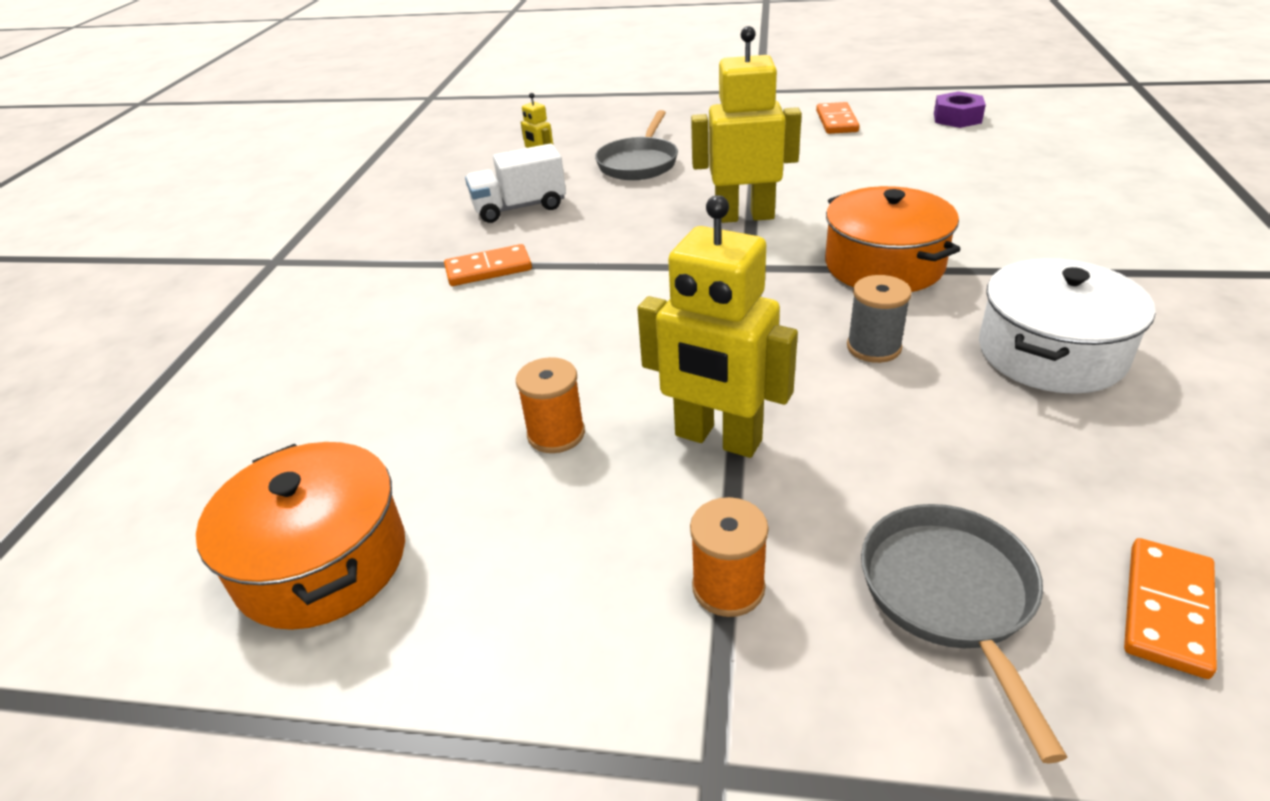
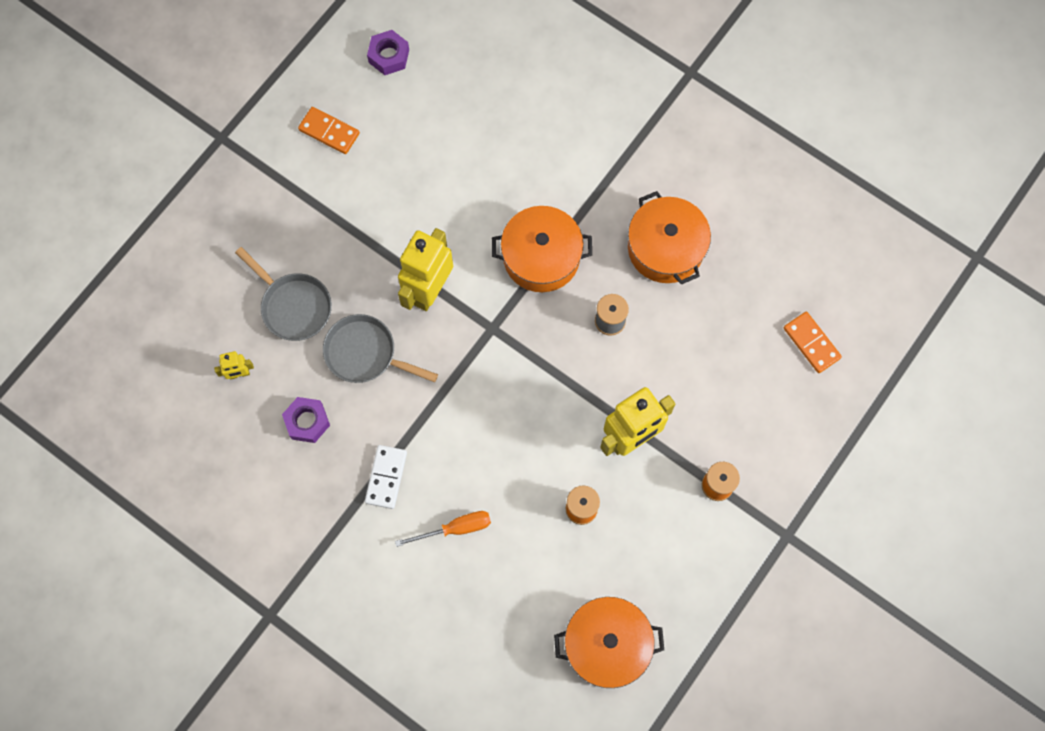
camera: 65 degrees left, 35 degrees up
(451, 337) = (455, 529): none -> orange screwdriver
(488, 269) = (386, 477): orange domino -> white domino
(519, 208) = (307, 421): white truck -> purple nut
(950, 596) = (766, 409): grey pan -> grey pan (365, 353)
(1050, 353) = (665, 248): white pot -> orange pot

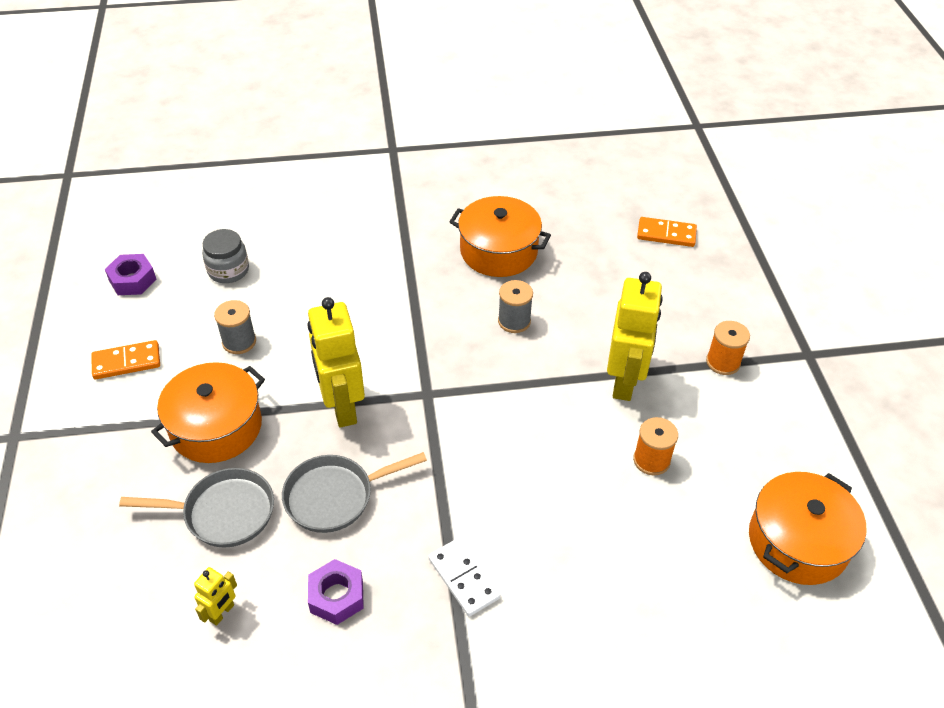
camera: 45 degrees left, 25 degrees down
(412, 176) = (239, 342): none -> grey spool
(455, 529) = (572, 565): orange screwdriver -> none
(459, 101) = (228, 270): none -> grey jar
(541, 257) = (412, 320): orange pot -> orange pot (216, 427)

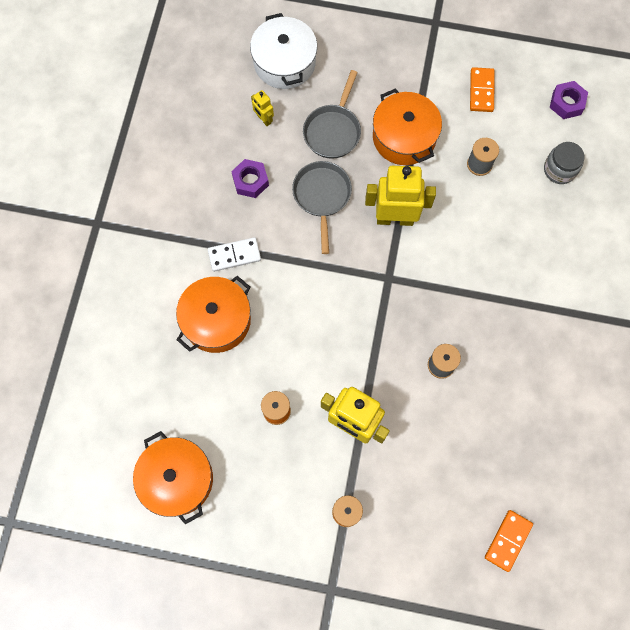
camera: 110 degrees right, 25 degrees up
(108, 616) = (284, 63): none -> white pot
(498, 251) = (526, 382): orange pot -> orange pot (216, 320)

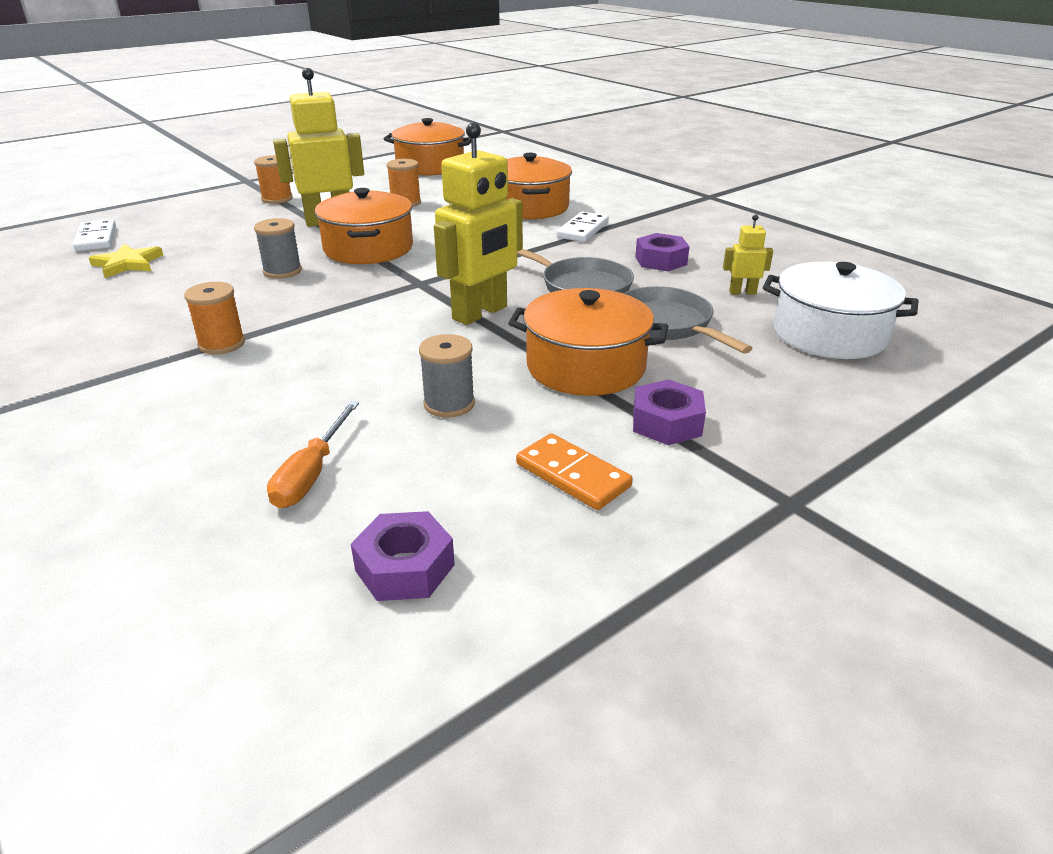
camera: 130 degrees right, 40 degrees down
(370, 352) = (368, 248): none -> orange pot
(420, 82) = (666, 423): none -> purple nut
(508, 540) = (96, 239): orange domino -> white domino
(513, 466) = (127, 264): none -> yellow star
(527, 302) = (222, 344): none -> orange spool
(559, 170) = (311, 474): grey jar -> orange screwdriver

